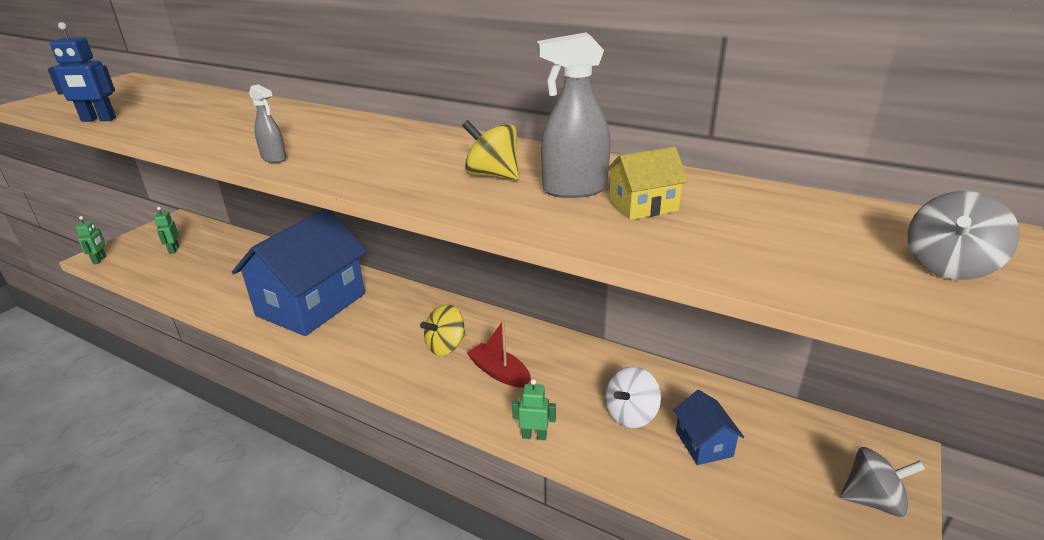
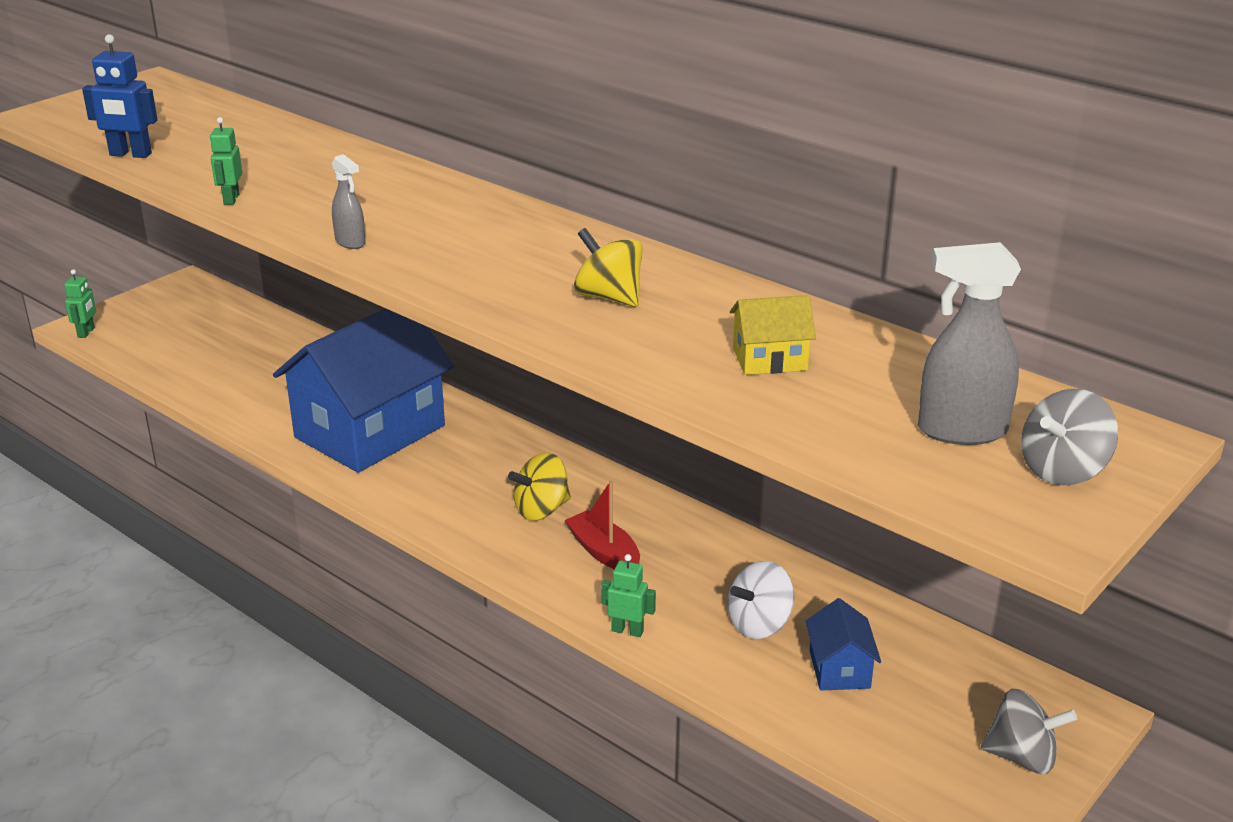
camera: 10 degrees right, 0 degrees up
(174, 250) = (185, 329): green robot -> green robot (231, 199)
(574, 190) = (698, 328): grey spray bottle -> grey spray bottle (961, 431)

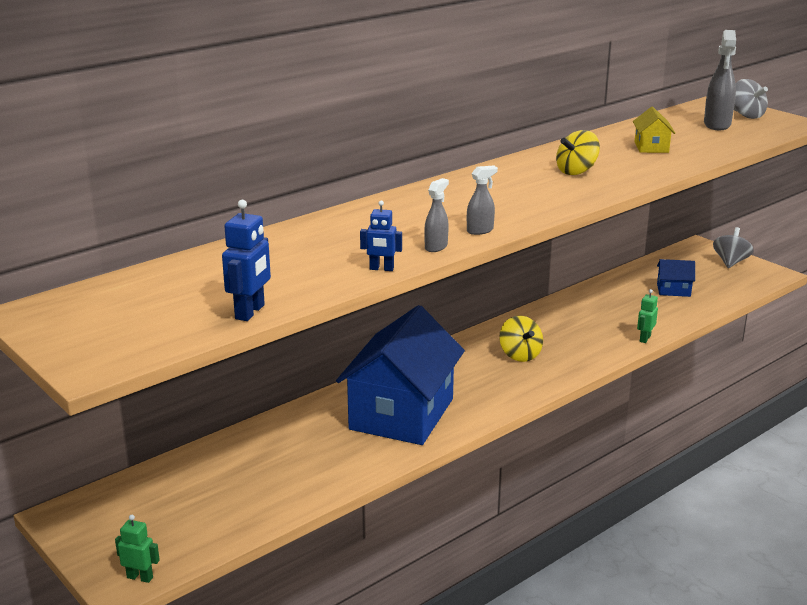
camera: 80 degrees left, 5 degrees down
(231, 199) = (381, 269): green robot -> blue robot
(295, 221) = (436, 247): none -> grey spray bottle
(370, 431) = (402, 414): blue house -> blue house turned 60 degrees clockwise
(604, 552) = (568, 339): red boat -> none
(759, 624) = (638, 304): white spinning top -> none

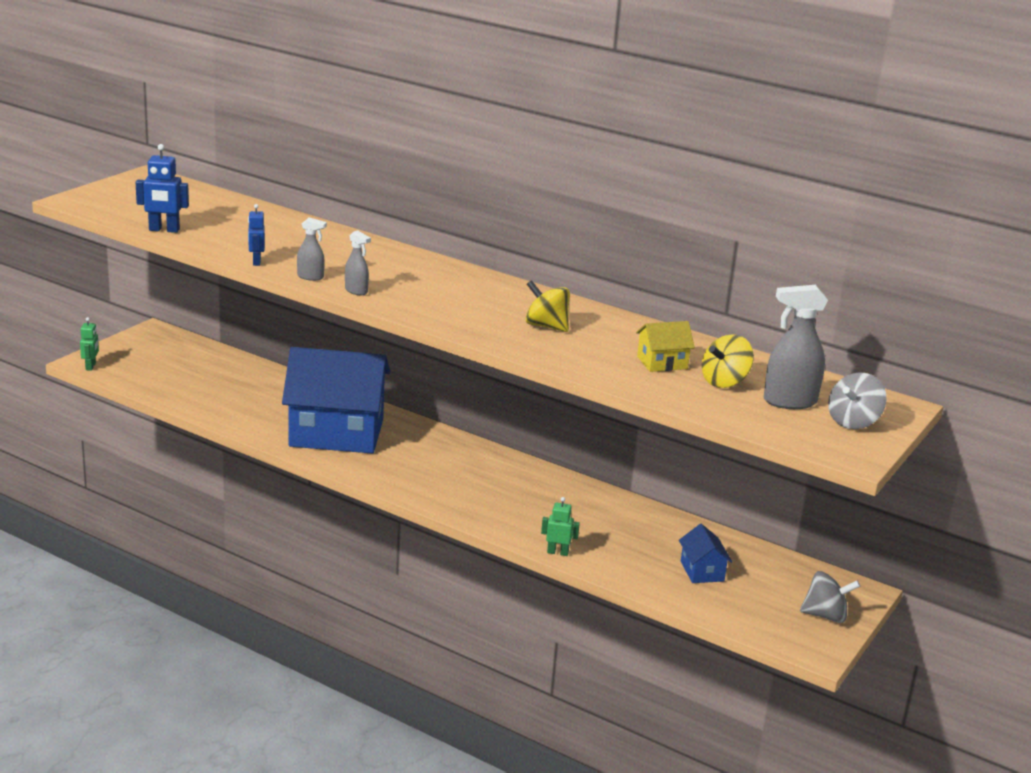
camera: 70 degrees right, 0 degrees up
(520, 355) = (477, 481): yellow spinning top -> yellow spinning top (724, 382)

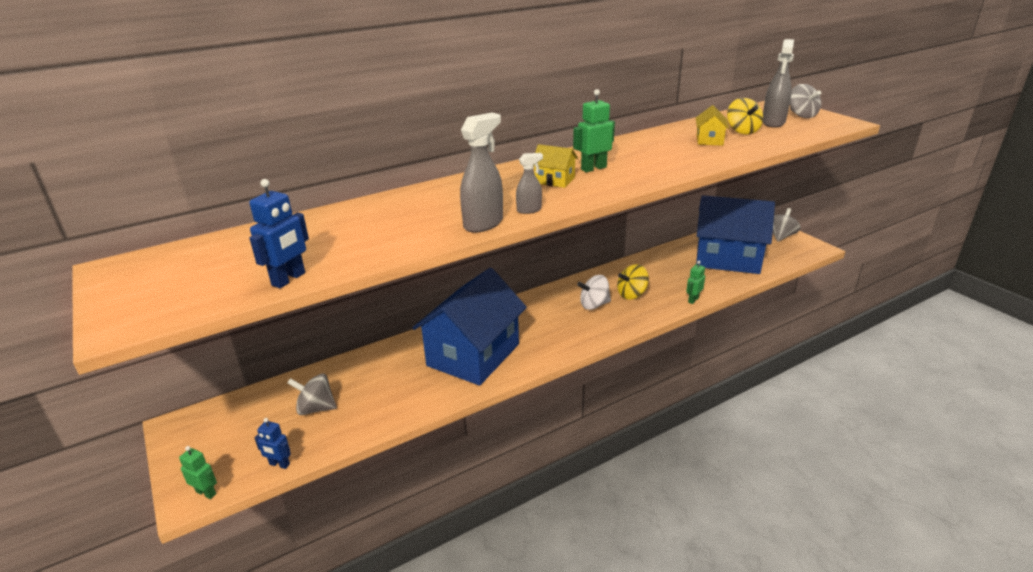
camera: 60 degrees left, 5 degrees up
(208, 379) = (316, 408): none -> grey spinning top
(256, 262) = (425, 242): blue robot -> blue robot (279, 464)
(310, 277) = (483, 224): grey spray bottle -> grey spray bottle, size x1.79
(443, 293) = (554, 180): none -> yellow house
(488, 486) = (594, 305): none -> white spinning top
(495, 307) = (593, 168): none -> green robot
(546, 326) = (636, 159): yellow spinning top -> yellow spinning top (632, 294)
(702, 571) = (727, 258): blue house -> blue house, size x2.41

